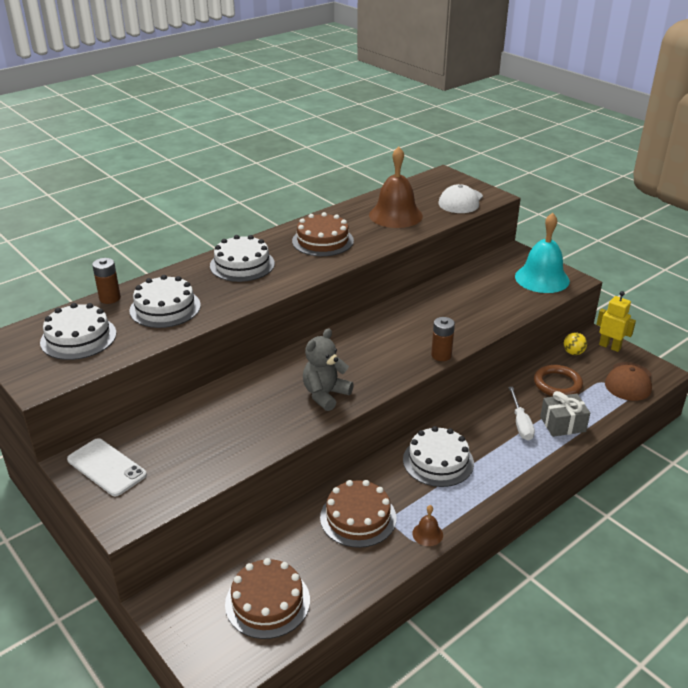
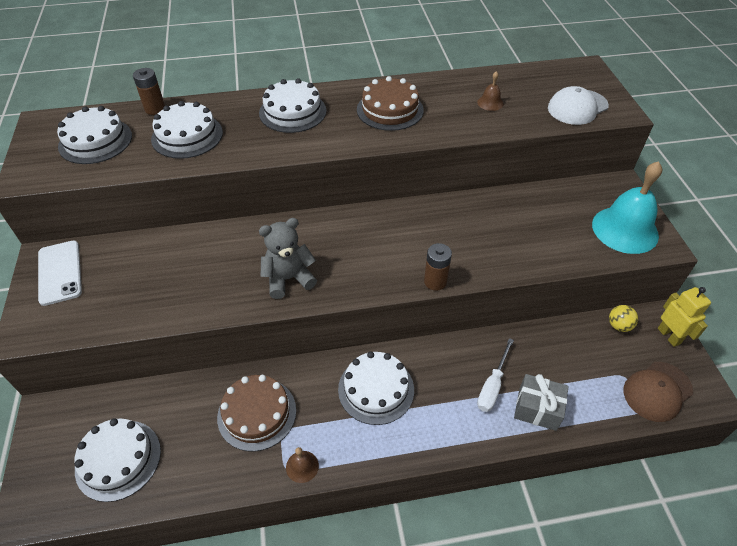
camera: 30 degrees right, 15 degrees up
(267, 602) = (118, 459): brown cake -> white cake
(395, 215) = (490, 103): brown bell -> brown bell, size x0.43
(557, 384) = (570, 356): brown ring -> none

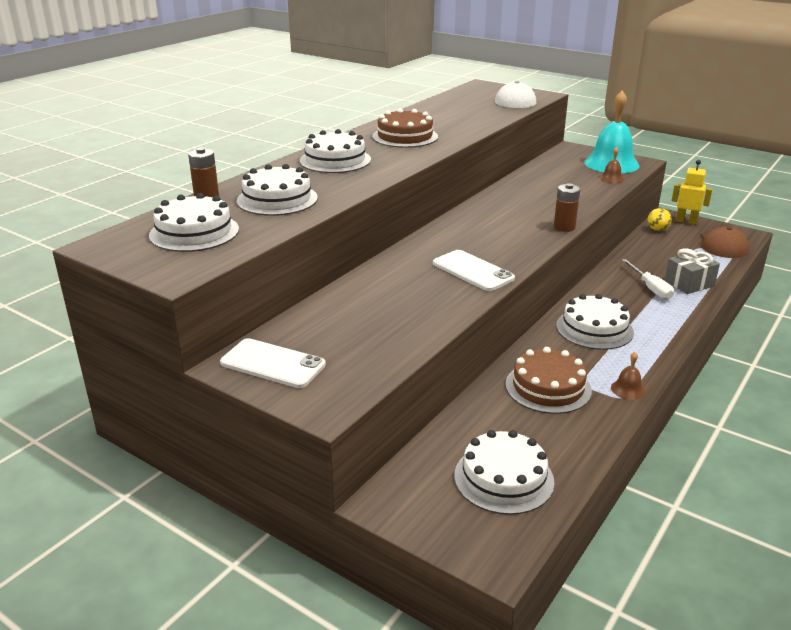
camera: 45 degrees left, 20 degrees down
(288, 279) = (473, 271): grey teddy bear -> white phone
(490, 103) = (462, 114): brown bell -> brown bell (611, 178)

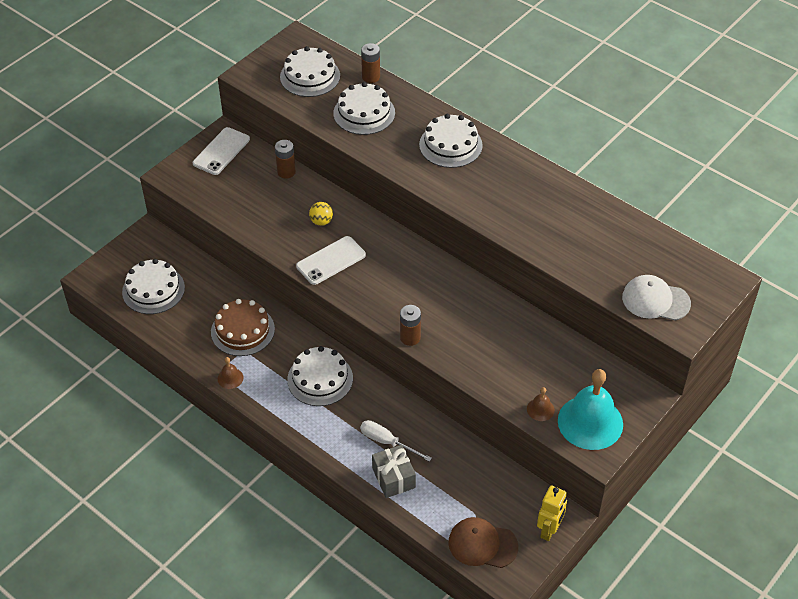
camera: 95 degrees right, 20 degrees up
(319, 308) = (286, 172): none -> brown battery
(405, 136) = (516, 194): brown cake -> none
(650, 288) = (387, 442): white screwdriver -> white screwdriver turned 45 degrees clockwise
(657, 230) = (525, 492): yellow ball -> yellow ball (321, 221)

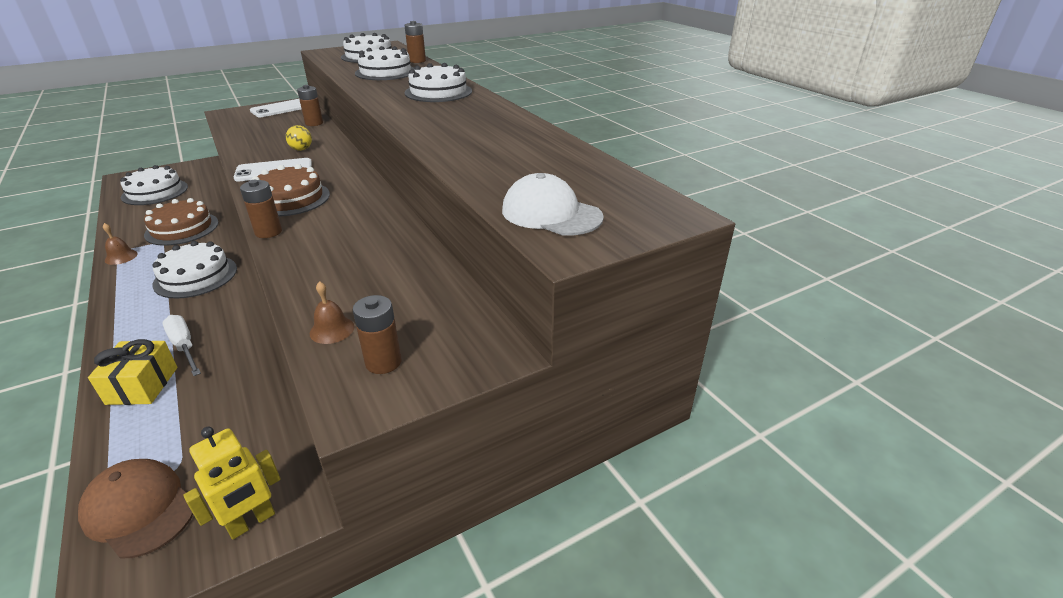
camera: 20 degrees right, 15 degrees down
(385, 294) = (290, 199): none -> brown cake
(393, 478) = (142, 385): grey gift -> yellow gift
(590, 422) = (383, 362): turquoise bell -> brown battery

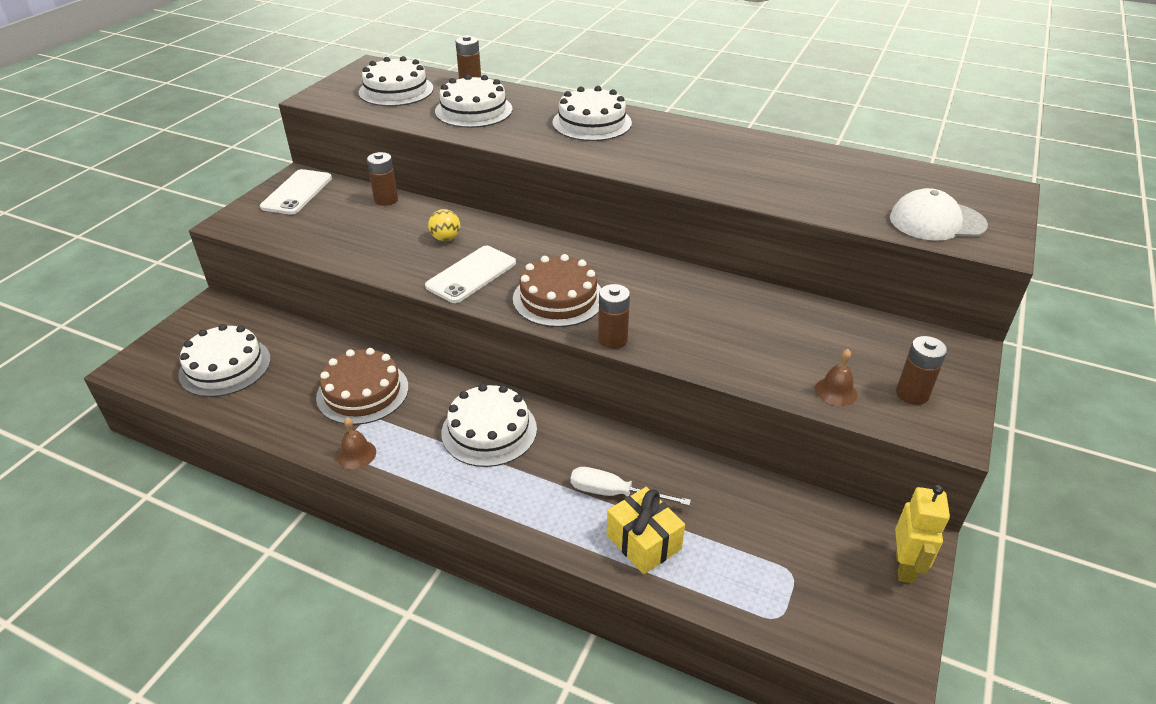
camera: 35 degrees left, 5 degrees up
(140, 509) = (821, 612): brown cap -> none

